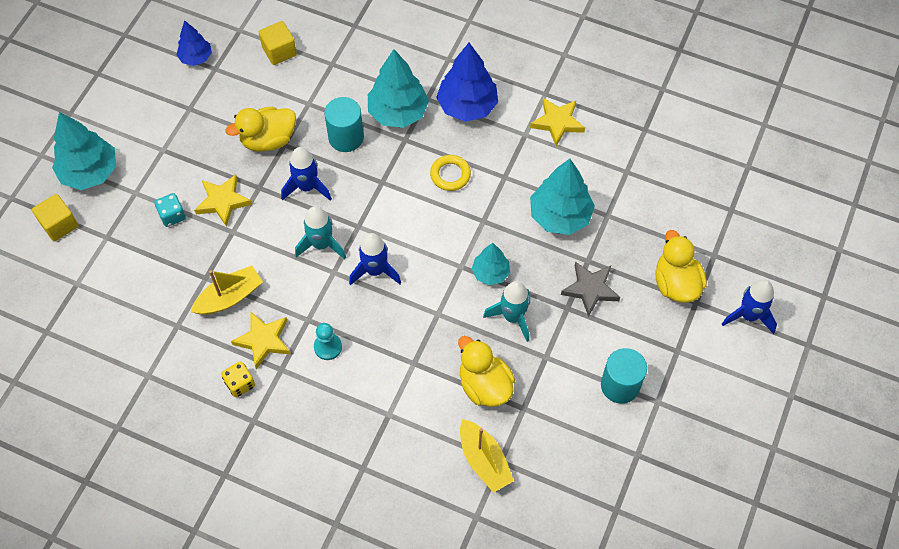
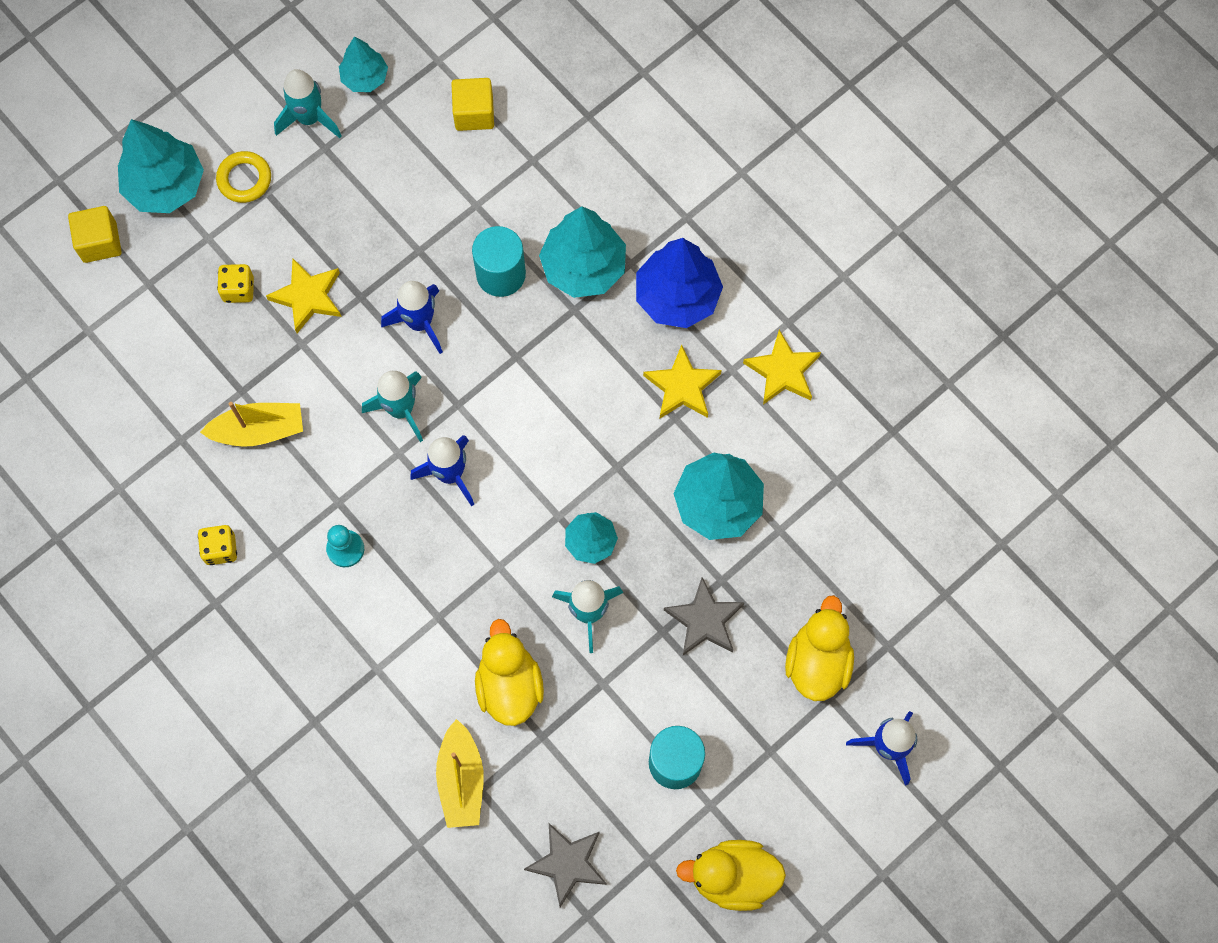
camera: 25 degrees right, 10 degrees up
(170, 95) = (309, 118): none -> turquoise rocket
(172, 216) = (238, 289): turquoise dice -> yellow dice
(196, 57) = (365, 78): blue tree -> turquoise tree
(263, 340) = (273, 505): yellow star -> yellow star (682, 386)
(268, 140) = (402, 235): yellow duck -> yellow duck (732, 877)
(450, 175) = (607, 384): yellow ring -> yellow ring (244, 179)
(584, 482) = (567, 863): none -> grey star

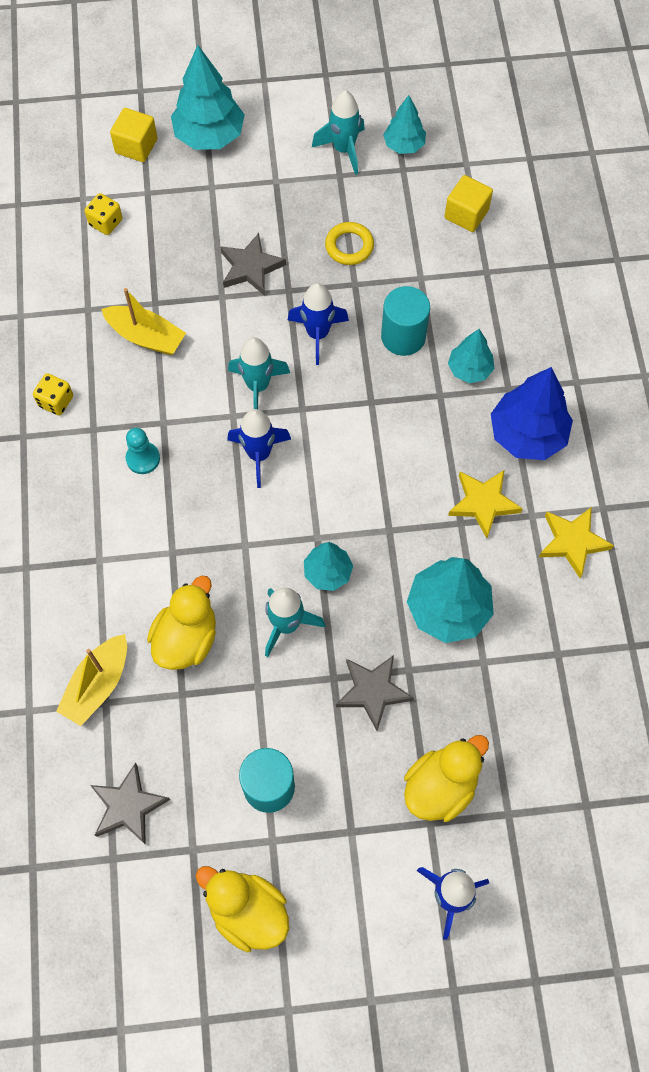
camera: 35 degrees right, 5 degrees down
(238, 289) = (206, 233): yellow dice -> yellow dice (106, 222)
(244, 179) = (267, 163): yellow ring -> yellow ring (349, 246)
(308, 297) = (250, 267): yellow star -> grey star
(583, 267) = (469, 369): turquoise tree -> turquoise tree, size x0.58

